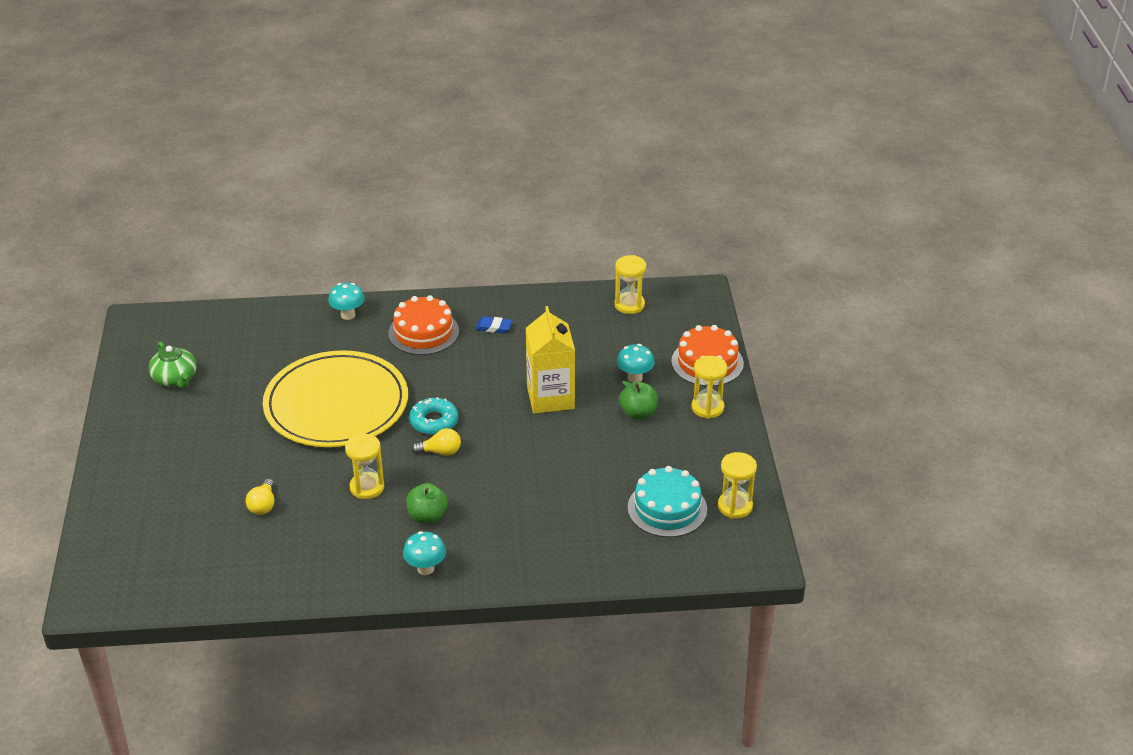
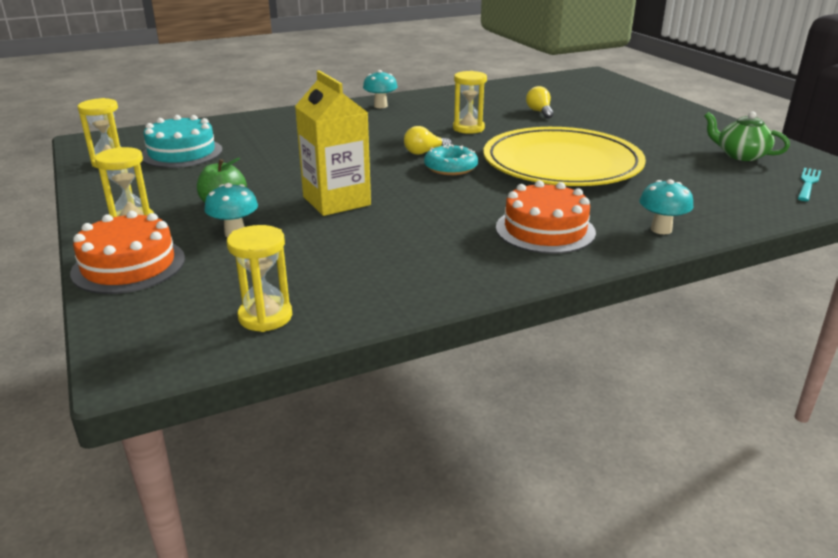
camera: 160 degrees right, 10 degrees down
(180, 333) = (808, 183): none -> turquoise fork
(427, 516) = (401, 123): green apple -> none
(494, 327) = (459, 251): blue eraser -> none

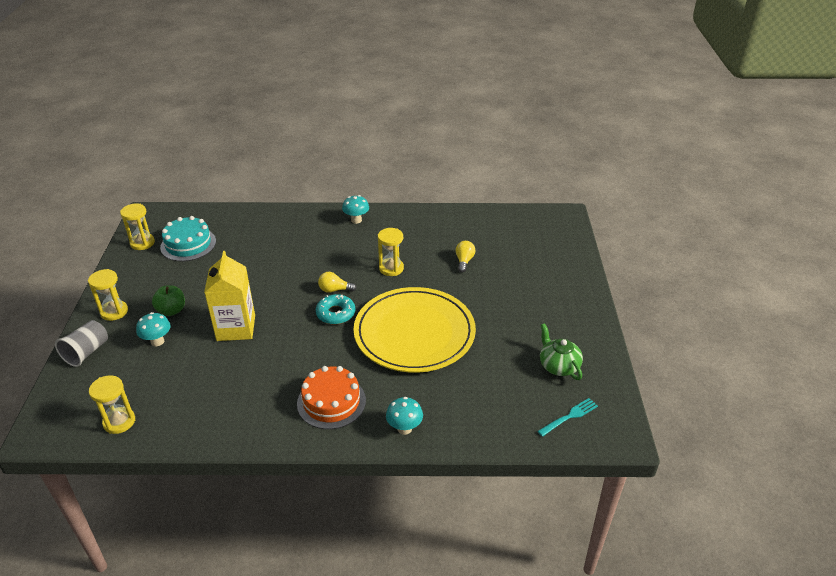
camera: 25 degrees right, 10 degrees up
(129, 265) = (87, 352): orange cake -> grey cup

